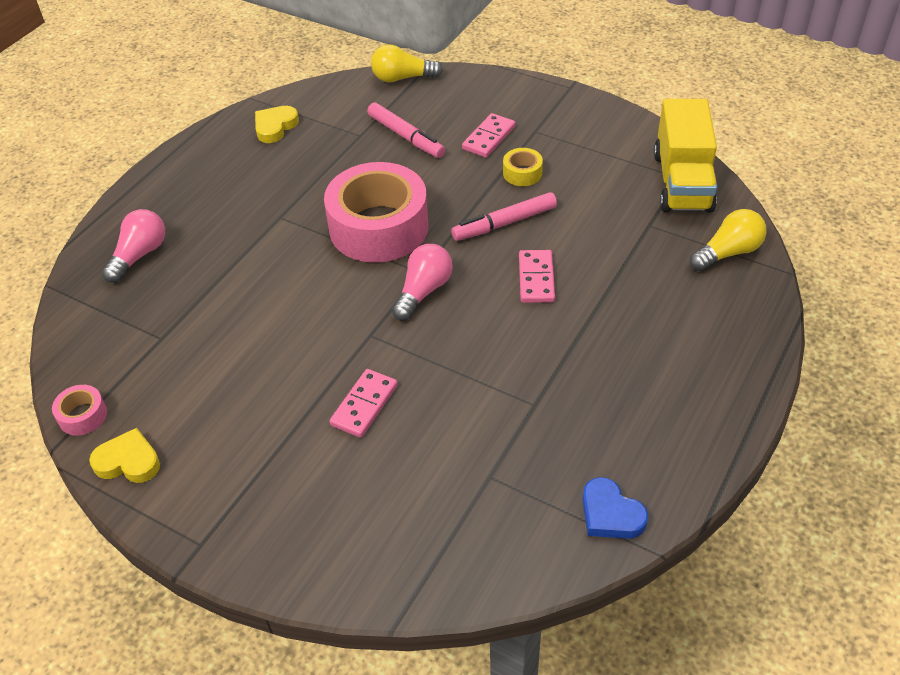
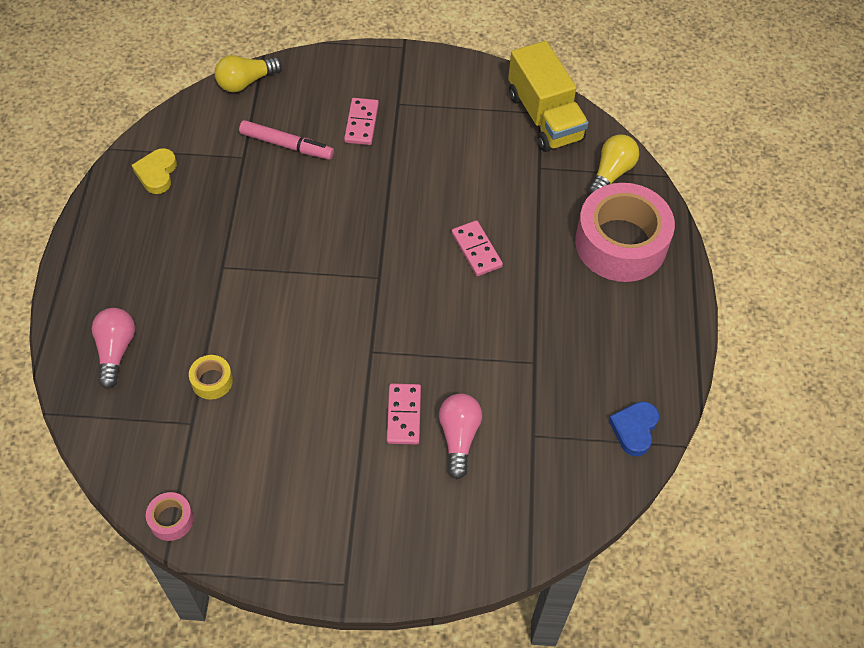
camera: 30 degrees left, 10 degrees up
(128, 461) = (240, 542): yellow heart -> none
(379, 227) = (317, 246): pink tape -> pink tape (621, 243)
(423, 291) = (391, 294): pink light bulb -> pink light bulb (459, 437)
(504, 223) = (422, 206): pink marker -> none
(522, 173) = (410, 151): yellow tape -> yellow tape (212, 381)
(610, 514) = (634, 429): blue heart -> blue heart turned 90 degrees clockwise

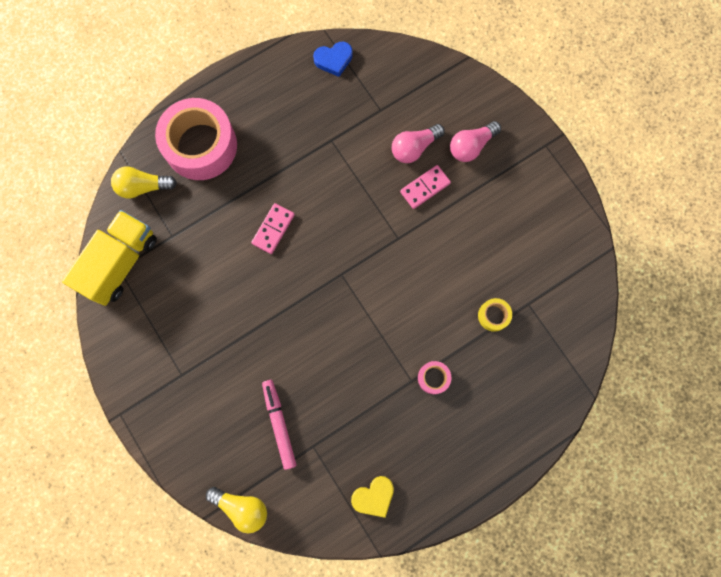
camera: 125 degrees left, 20 degrees up
(116, 351) = (522, 393): pink light bulb -> pink light bulb (471, 146)
(171, 520) = (590, 264): pink tape -> pink tape (433, 378)
(361, 123) = (219, 386): pink domino -> none

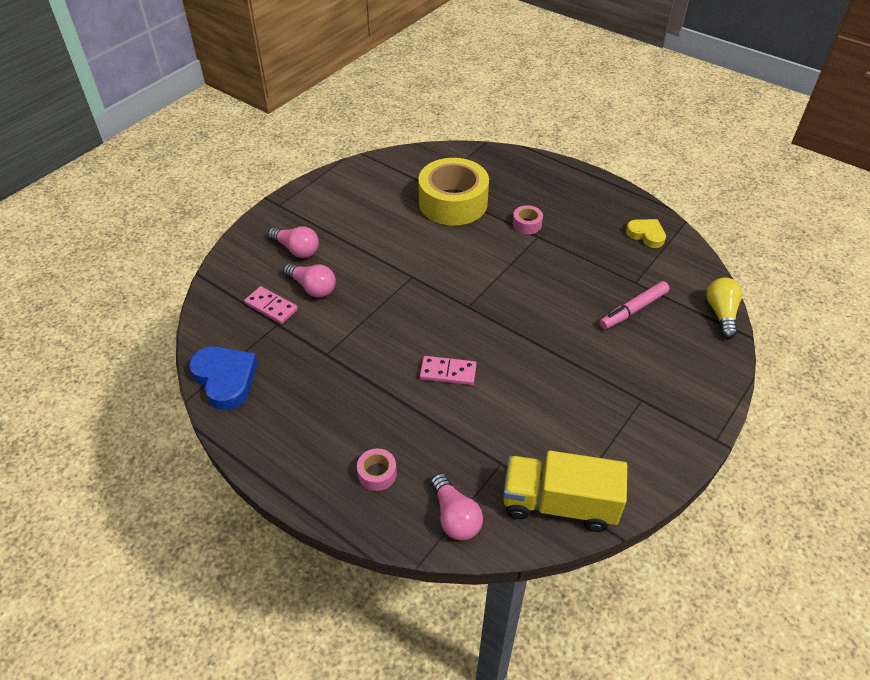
camera: 110 degrees left, 30 degrees down
(143, 187) = (455, 516): yellow light bulb -> pink light bulb
(201, 146) = (377, 473): pink tape -> pink tape, size x0.41
(334, 60) = (225, 379): blue heart -> blue heart, size x1.58
(425, 187) = (352, 270): pink domino -> pink domino (271, 307)
(493, 316) = (453, 202): yellow tape -> yellow tape, size x2.43

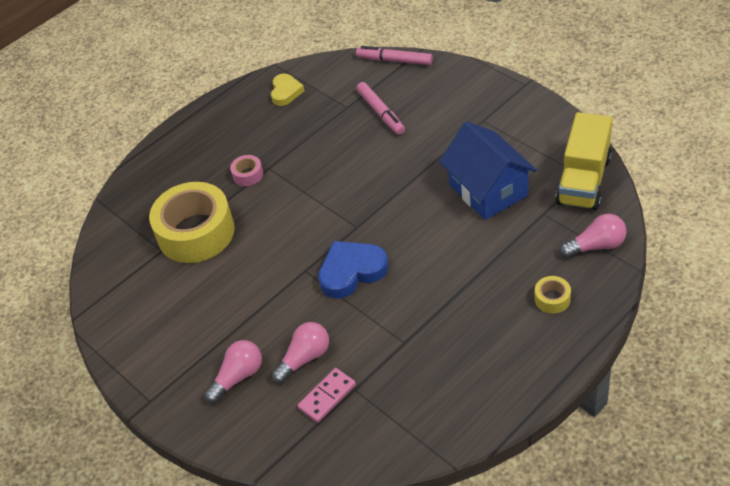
camera: 75 degrees left, 0 degrees up
(225, 379) = (428, 432): blue heart -> blue heart (351, 272)
(377, 473) = (552, 299): pink tape -> yellow tape
(448, 372) = (439, 245): pink domino -> none
(530, 410) = (488, 190): none -> blue house
(646, 235) = (286, 92): yellow heart -> yellow heart turned 135 degrees clockwise
(721, 314) = (394, 60): yellow light bulb -> pink marker

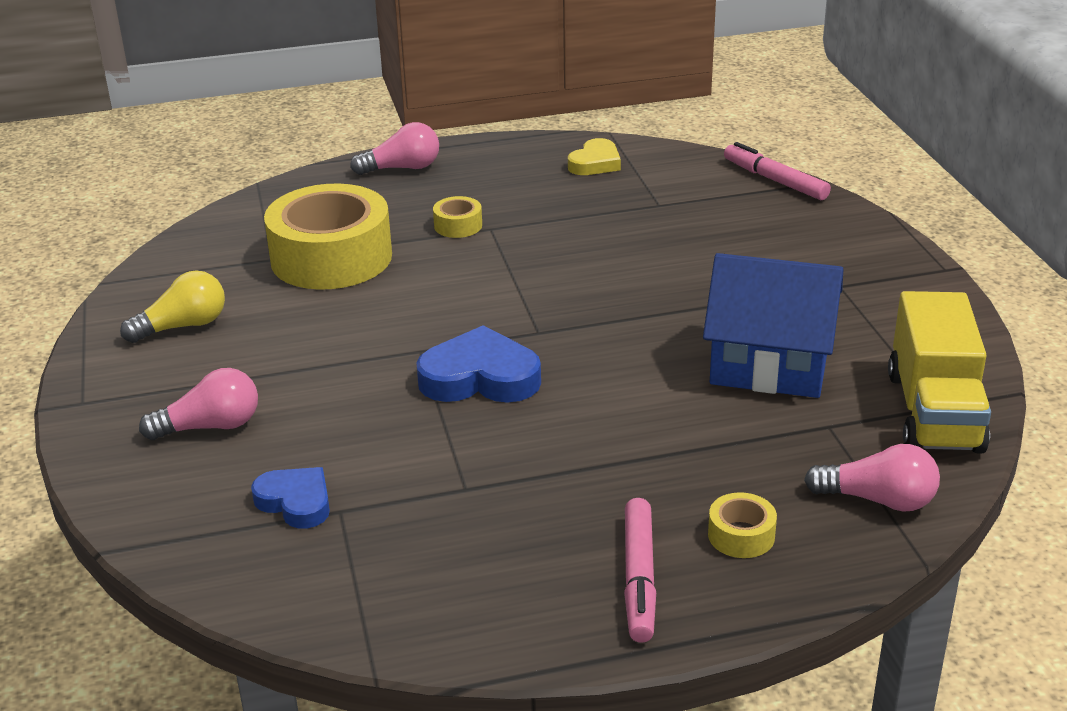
camera: 25 degrees right, 15 degrees down
(156, 322) = (183, 326): none -> yellow light bulb
(248, 175) = (458, 225): pink tape -> yellow tape
(304, 359) = (314, 445): pink light bulb -> pink light bulb (402, 168)
(327, 397) = (295, 502): pink domino -> blue heart
(381, 112) = (700, 226): pink marker -> pink marker (639, 578)
(488, 190) = (769, 365): blue house -> blue house turned 75 degrees counterclockwise
(583, 180) = (934, 412): yellow truck -> yellow truck turned 45 degrees counterclockwise

